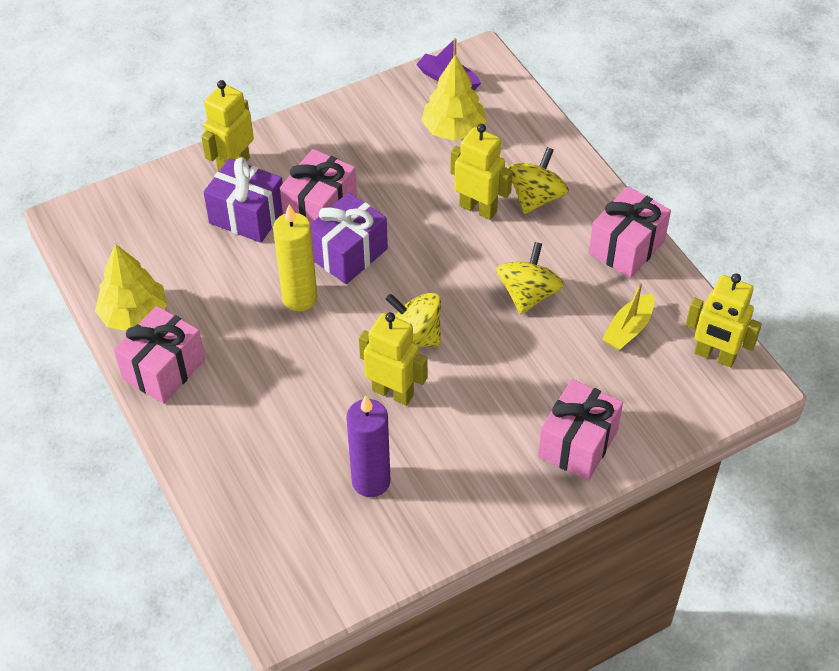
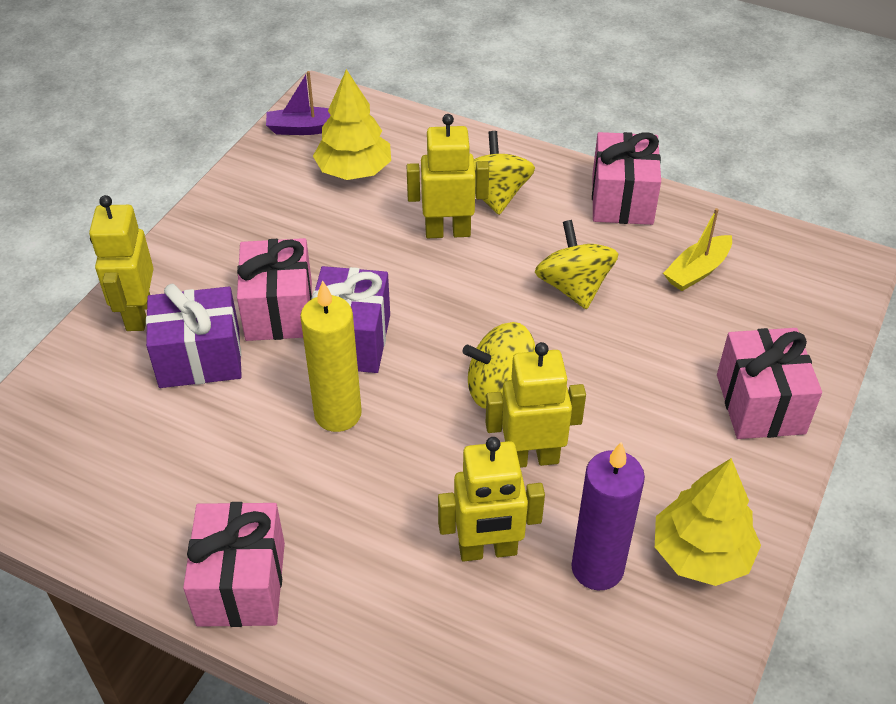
camera: 35 degrees left, 5 degrees down
(134, 315) = (148, 540): yellow tree -> yellow tree (701, 554)
(628, 329) = (697, 271): yellow boat -> yellow boat turned 45 degrees clockwise
(714, 356) = (794, 255): yellow robot -> yellow robot (488, 550)

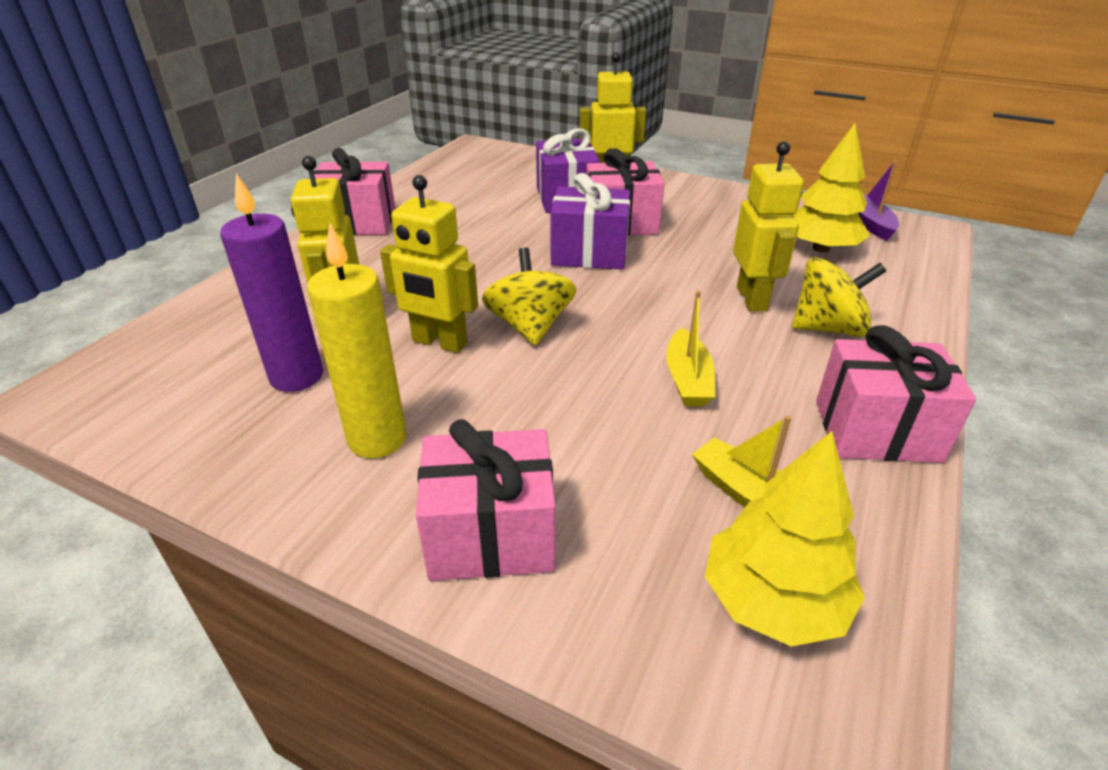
camera: 90 degrees right, 10 degrees down
(338, 414) = (506, 250): yellow candle -> yellow candle (377, 439)
(531, 458) = (439, 342): yellow robot -> yellow robot turned 120 degrees clockwise
(573, 287) = (687, 379): yellow spinning top -> yellow boat
(701, 554) = (280, 450): yellow tree -> yellow tree (773, 600)

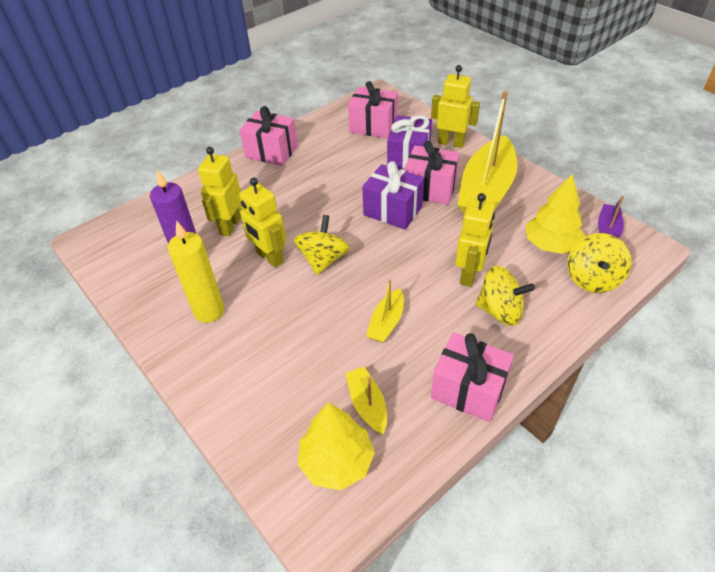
camera: 25 degrees right, 10 degrees up
(491, 535) = (232, 382): pink gift -> pink gift (373, 126)
(694, 213) = (486, 191): none -> yellow boat
(901, 271) = (592, 278): none -> yellow spinning top

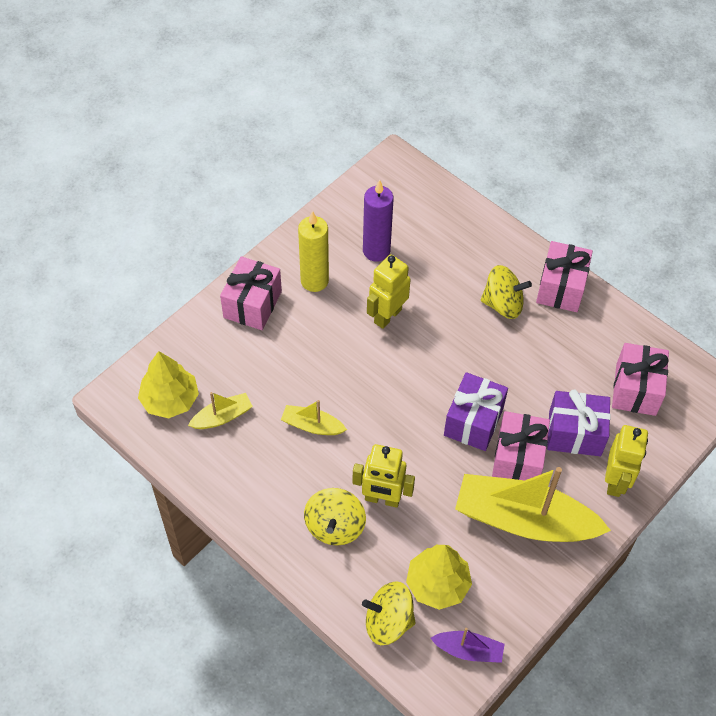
camera: 80 degrees right, 10 degrees up
(230, 226) = (429, 273): yellow robot -> none
(323, 259) = (389, 363): yellow spinning top -> yellow spinning top (503, 304)
(468, 390) = (240, 495): pink gift -> pink gift (252, 304)

